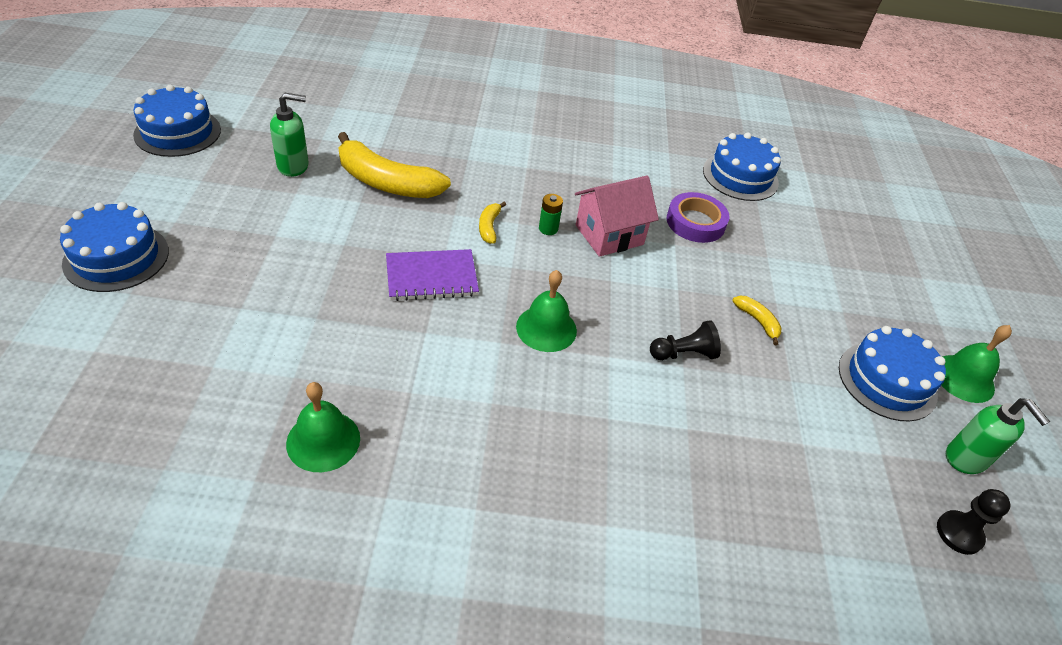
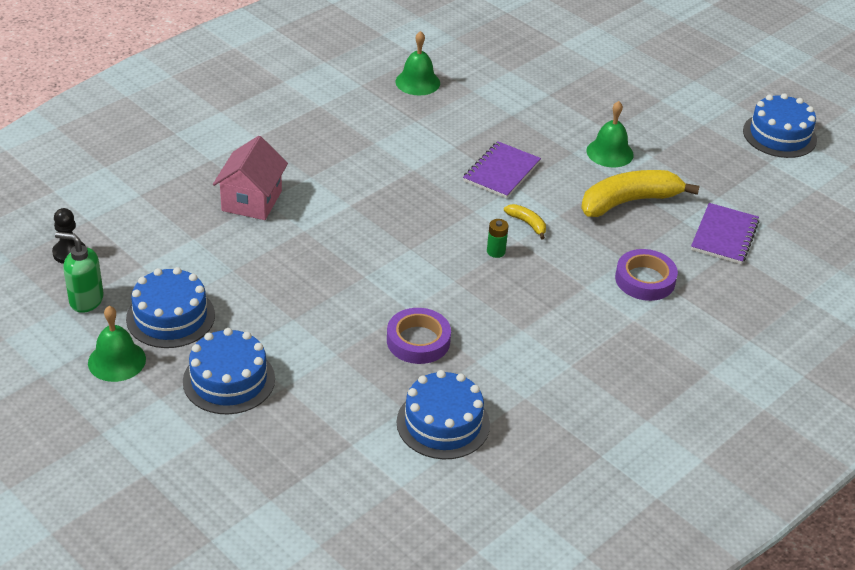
camera: 135 degrees right, 5 degrees down
(116, 257) = (641, 71): blue cake -> blue cake (229, 380)
(293, 166) = (689, 168): green soap dispenser -> none
(377, 122) = (724, 236): none -> purple notebook
(481, 142) = (645, 280): none -> purple tape
(546, 328) = (403, 193): green bell -> green bell (610, 152)
(609, 235) = (456, 279): pink house -> pink house (251, 201)
(683, 354) = (312, 237): black pawn -> none
(757, 321) = (291, 294): yellow banana -> none

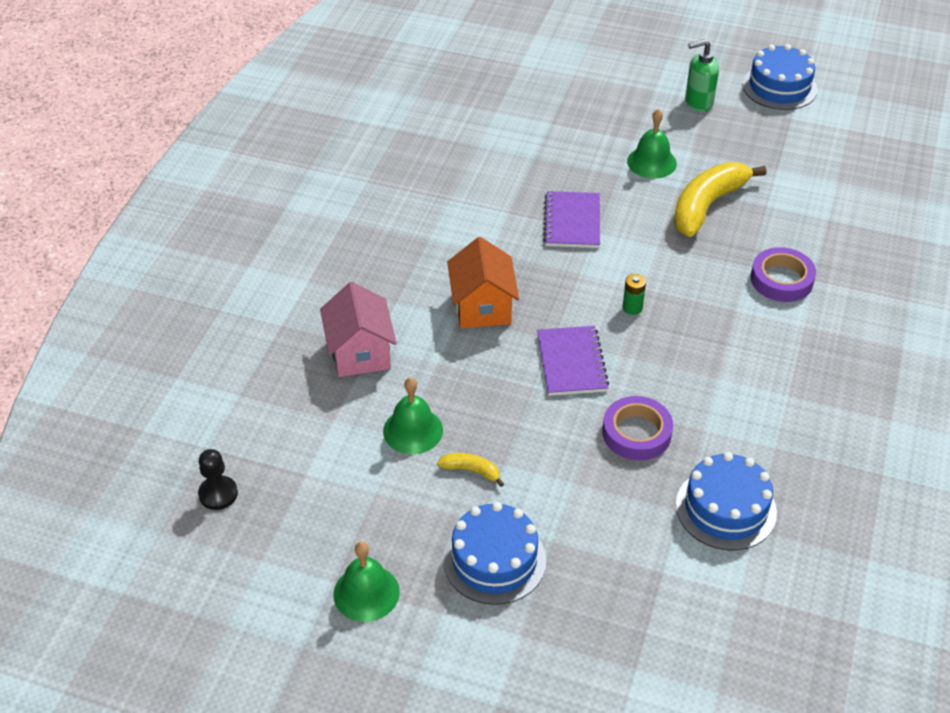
camera: 25 degrees left, 5 degrees up
(86, 300) = (279, 540): green soap dispenser -> green soap dispenser (698, 102)
(170, 317) = (381, 518): blue cake -> none
(374, 205) = (482, 307): none -> orange house
(417, 82) = (419, 157): green bell -> green bell (413, 430)
(527, 223) = (637, 266): yellow banana -> yellow banana (471, 471)
(724, 236) = (812, 206): purple notebook -> purple notebook (571, 363)

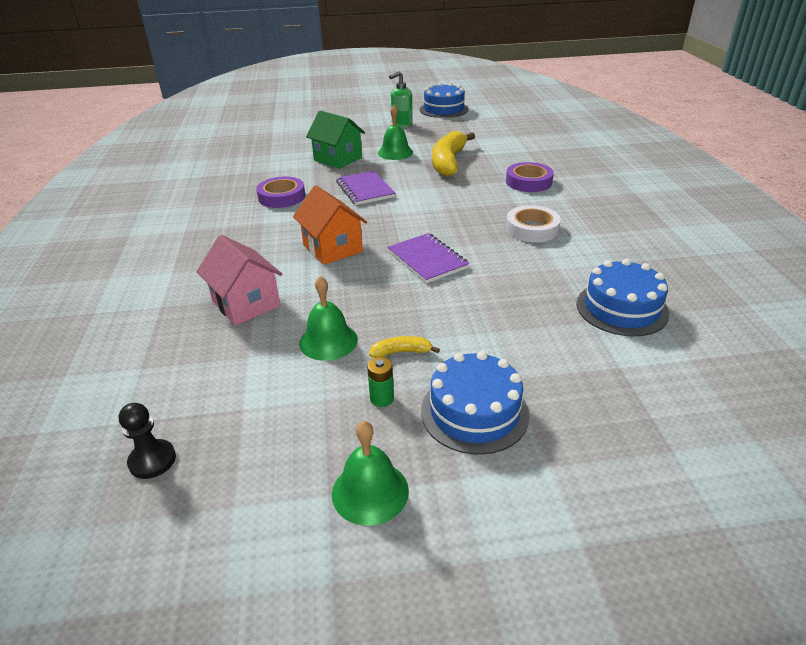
camera: 25 degrees left, 10 degrees down
(572, 150) = (338, 159): none -> green house
(632, 308) = (445, 219): green battery -> green battery (382, 398)
(636, 433) = (512, 285): purple tape -> purple tape (282, 197)
(722, 361) = (532, 229): none -> white tape

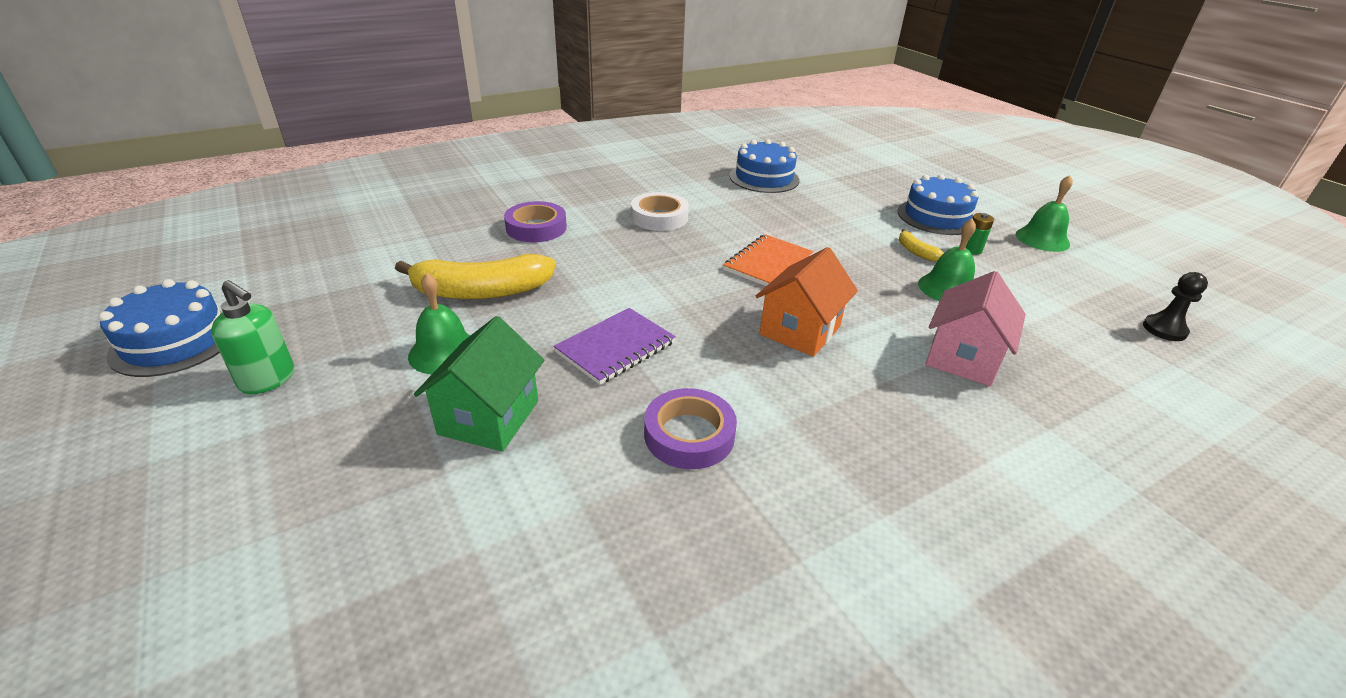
camera: 115 degrees left, 0 degrees up
(427, 260) = (768, 263): purple notebook -> orange notebook

